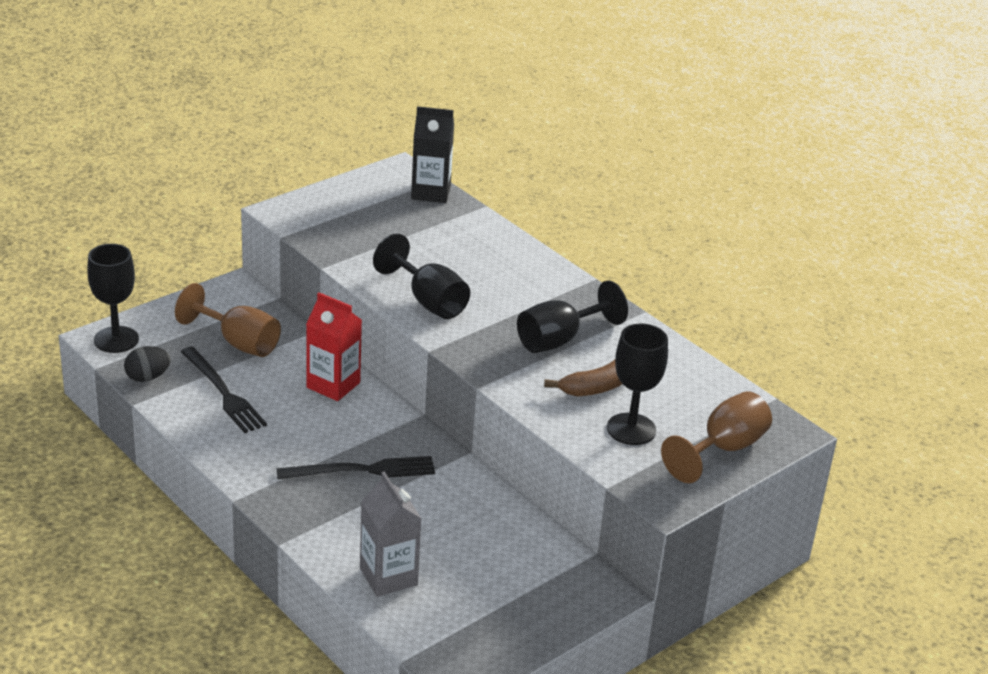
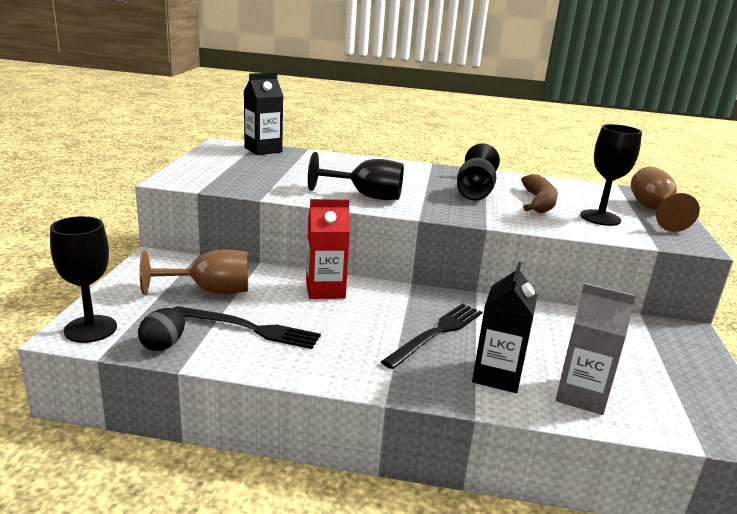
camera: 40 degrees left, 10 degrees down
(349, 527) = (497, 376): none -> black carton

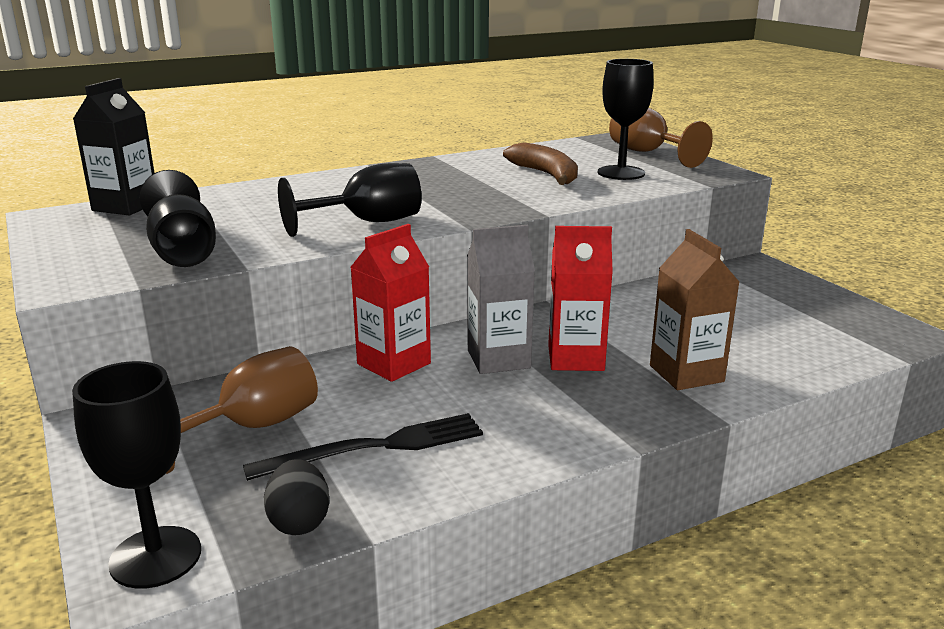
camera: 35 degrees left, 0 degrees up
(436, 333) = (575, 358): black fork -> red carton
(475, 192) = (469, 182): black goblet -> black goblet (183, 251)
(497, 376) = (686, 373): black carton -> brown carton
(581, 395) = (770, 358): grey carton -> grey carton (498, 359)

